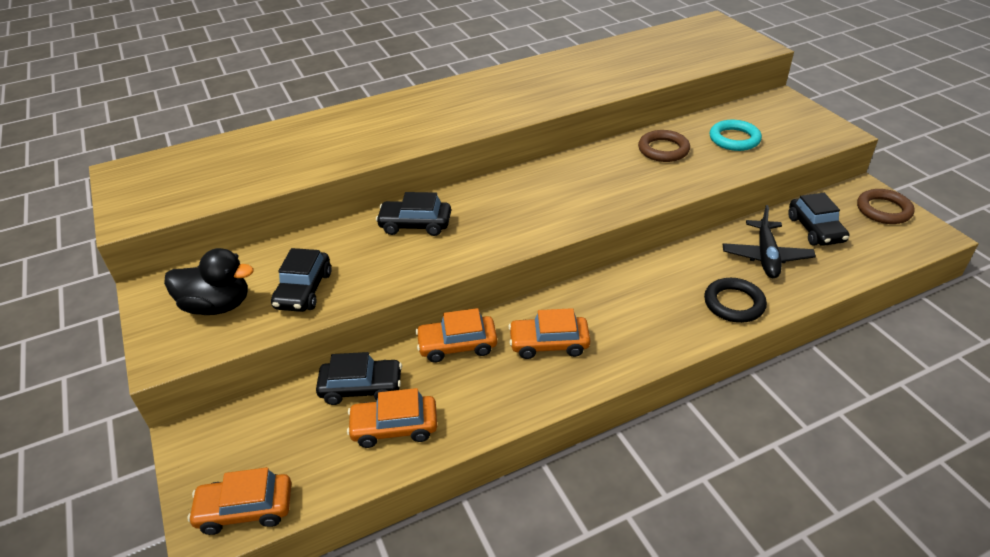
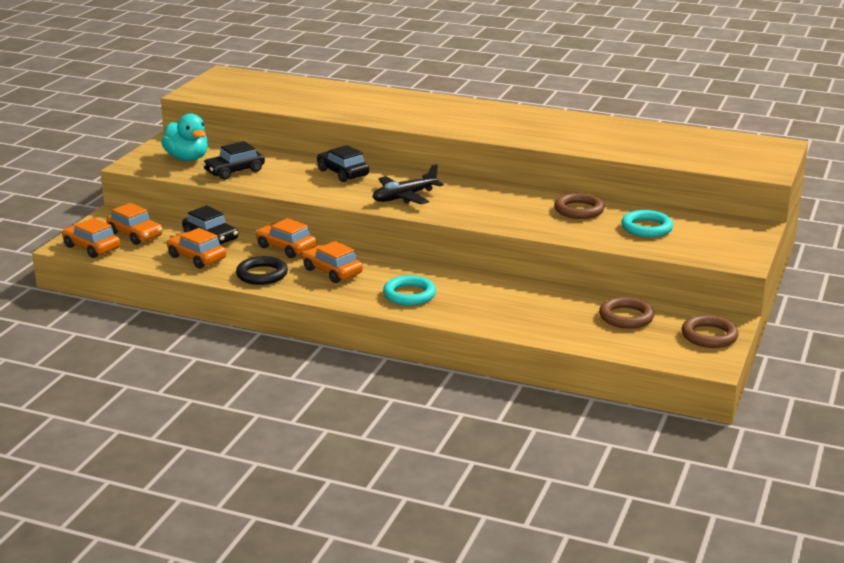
camera: 45 degrees right, 15 degrees down
(217, 305) = (187, 158): black duck -> turquoise duck
(268, 447) = (135, 234): none -> orange car
(654, 321) = (409, 295): none -> turquoise ring
(734, 303) = (475, 314): black ring -> black ring (262, 274)
(766, 256) = (554, 309): black plane -> black plane (404, 197)
(815, 229) = (626, 317): black car -> brown ring

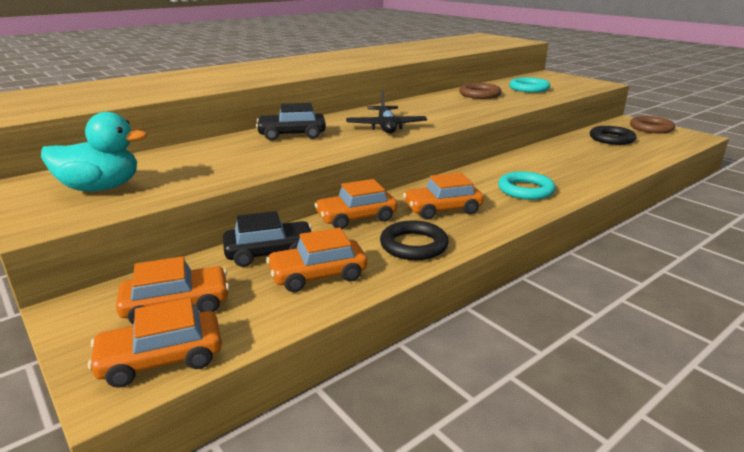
camera: 60 degrees left, 0 degrees up
(234, 171) = (195, 173): black car -> none
(626, 317) = (611, 139): brown ring -> black ring

